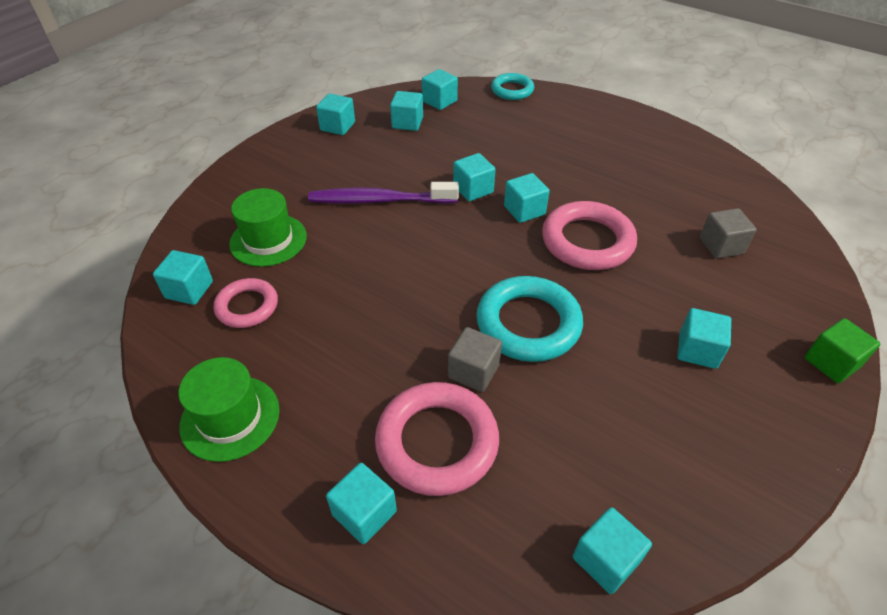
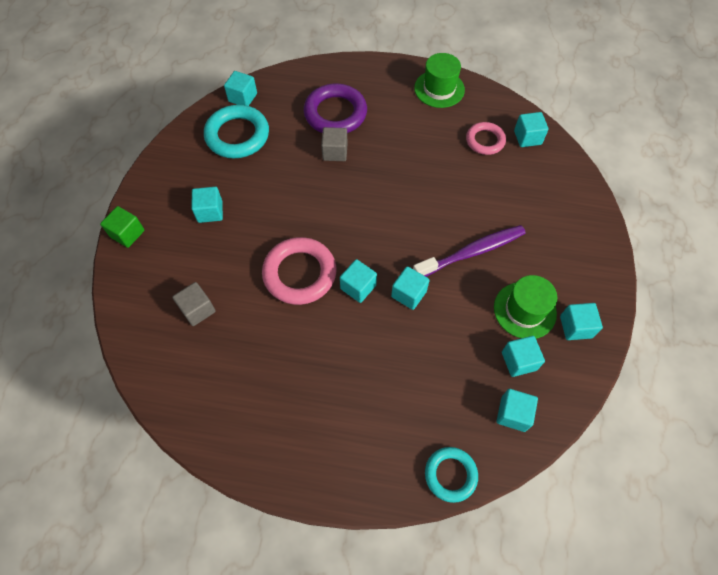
camera: 155 degrees right, 15 degrees up
(268, 240) = (517, 187): green hat -> green hat (524, 310)
(364, 513) = (351, 78): turquoise cube -> none
(437, 442) = (335, 113): pink ring -> purple ring
(528, 324) = (316, 191): turquoise ring -> turquoise ring (237, 135)

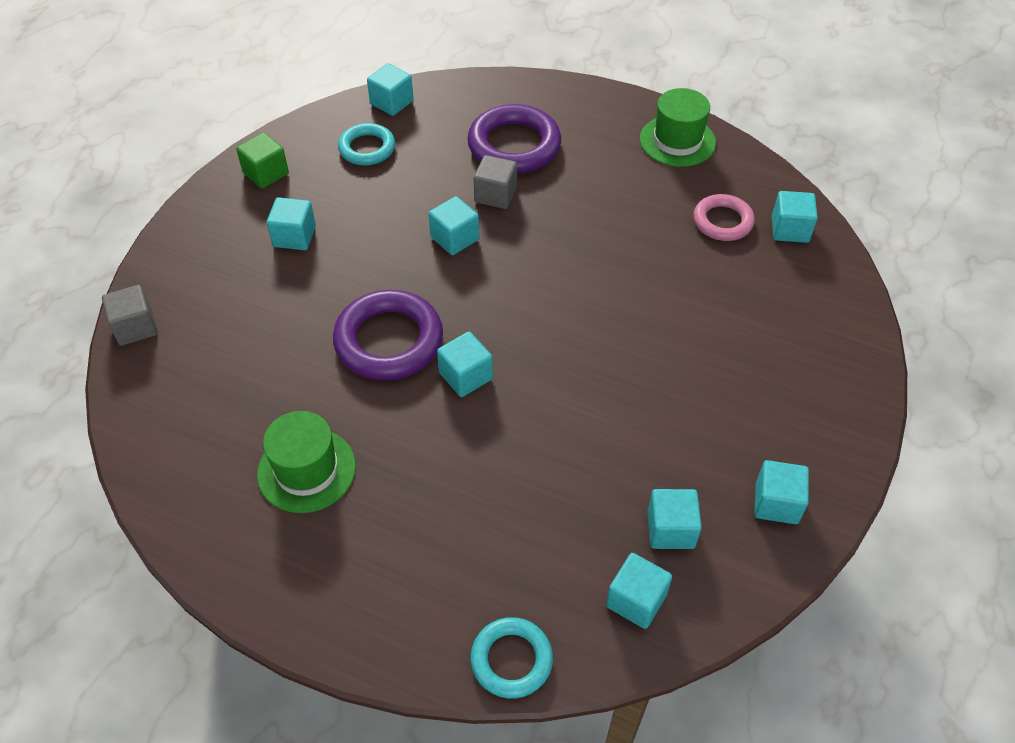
camera: 15 degrees right, 10 degrees down
(127, 234) = (174, 241): green cube -> green cube (266, 173)
(197, 310) = (232, 356): grey cube -> grey cube (135, 327)
(237, 135) = (367, 148): turquoise ring -> turquoise ring, size x0.61
(300, 273) = (389, 341): pink ring -> purple ring
(409, 294) = (536, 401): turquoise cube -> turquoise cube (454, 238)
(471, 252) = (649, 366): purple toothbrush -> none
(524, 310) = (704, 462): green hat -> green hat (306, 470)

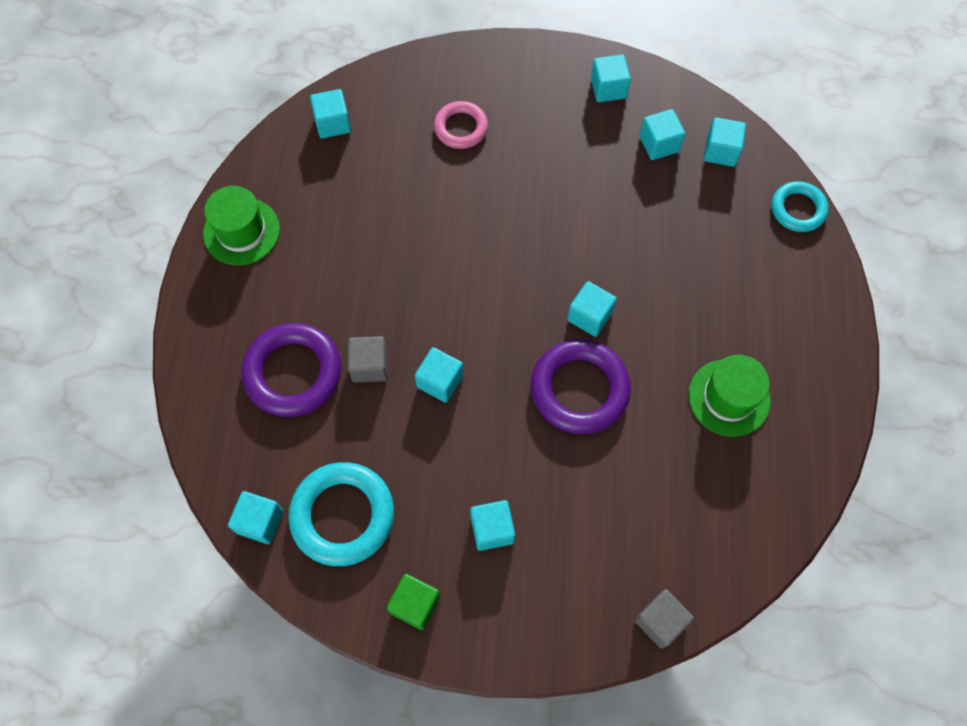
camera: 110 degrees left, 15 degrees up
(367, 148) = (342, 515): turquoise ring -> turquoise ring, size x1.64
(722, 221) = (340, 173): pink ring -> pink ring (461, 128)

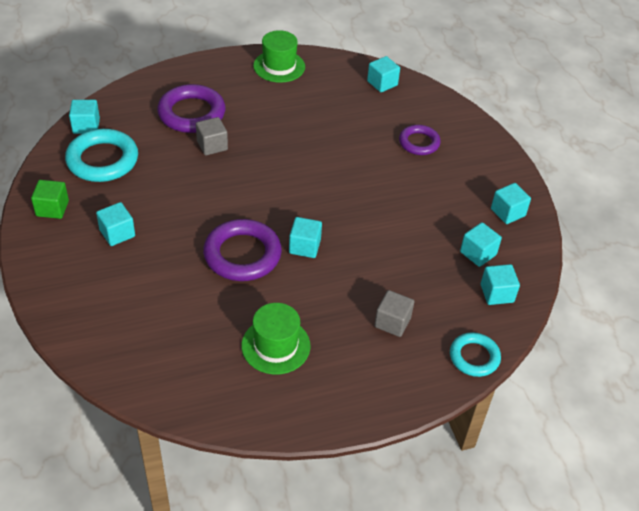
camera: 65 degrees right, 20 degrees down
(440, 381) = (216, 181): turquoise cube -> none
(461, 128) = (419, 143): pink ring -> purple ring
(660, 621) = (76, 342): grey cube -> grey cube (392, 322)

